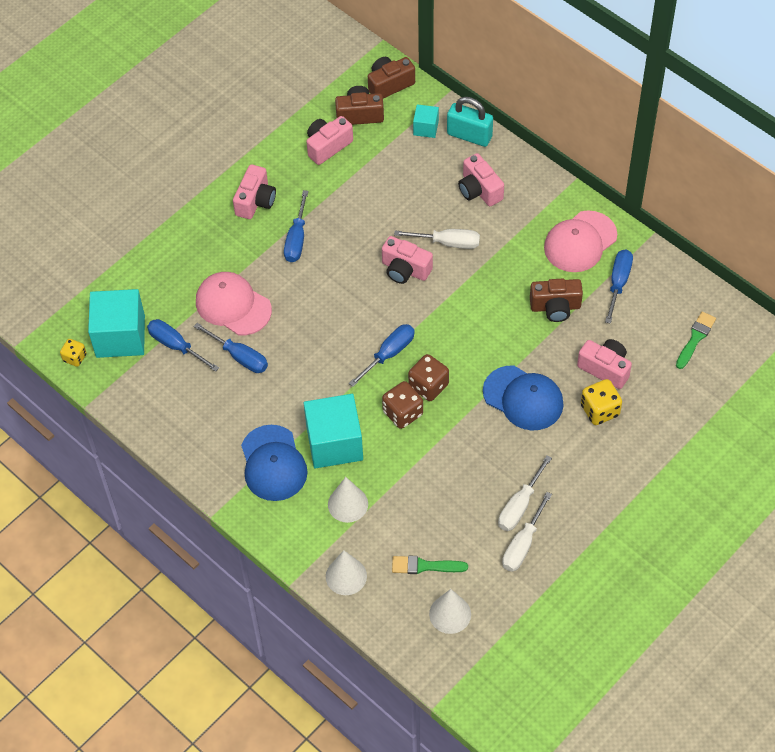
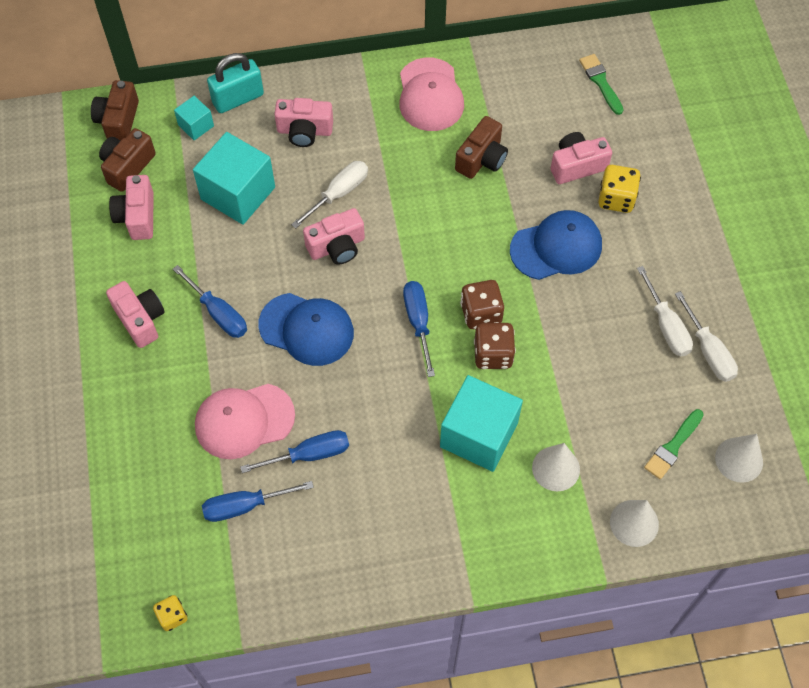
camera: 55 degrees left, 5 degrees up
(120, 336) = (186, 552): turquoise cube -> turquoise cube (238, 193)
(273, 463) = (458, 505): blue cap -> blue cap (306, 329)
(618, 283) = (498, 97): blue screwdriver -> none

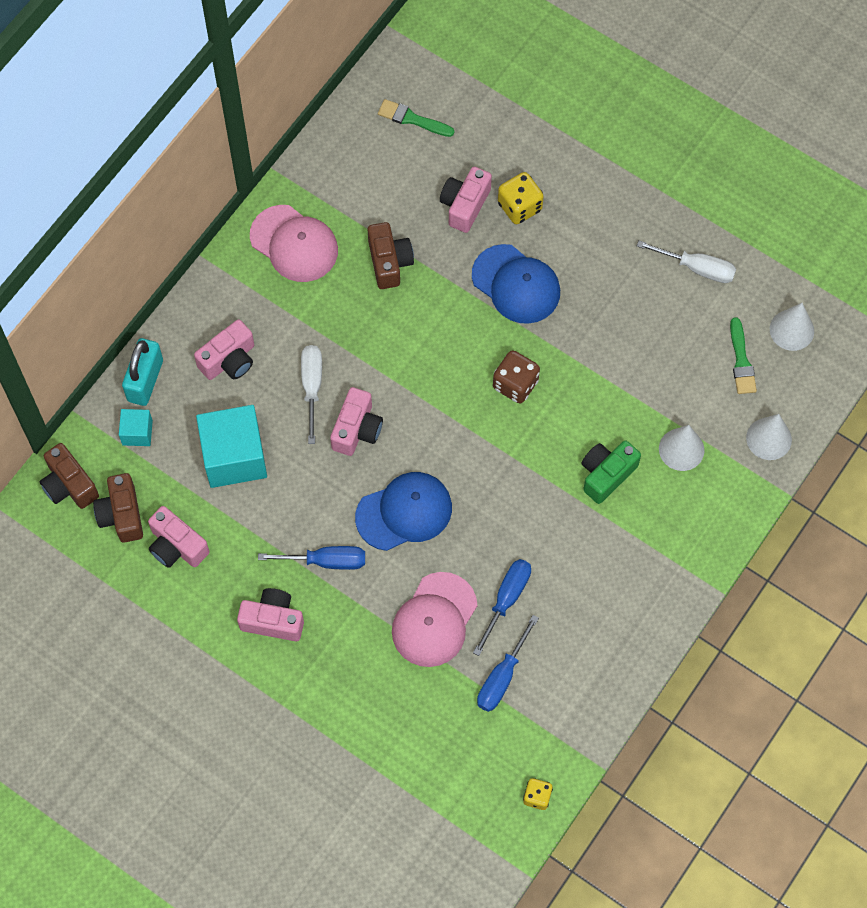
camera: 45 degrees left, 5 degrees up
(418, 322) = (479, 432): blue screwdriver -> none
(479, 435) = (606, 474): turquoise cube -> green camera
(493, 354) = (555, 407): brown dice -> none
(556, 247) = (516, 284): blue cap -> blue cap turned 105 degrees clockwise
(666, 325) = (651, 275): white screwdriver -> none

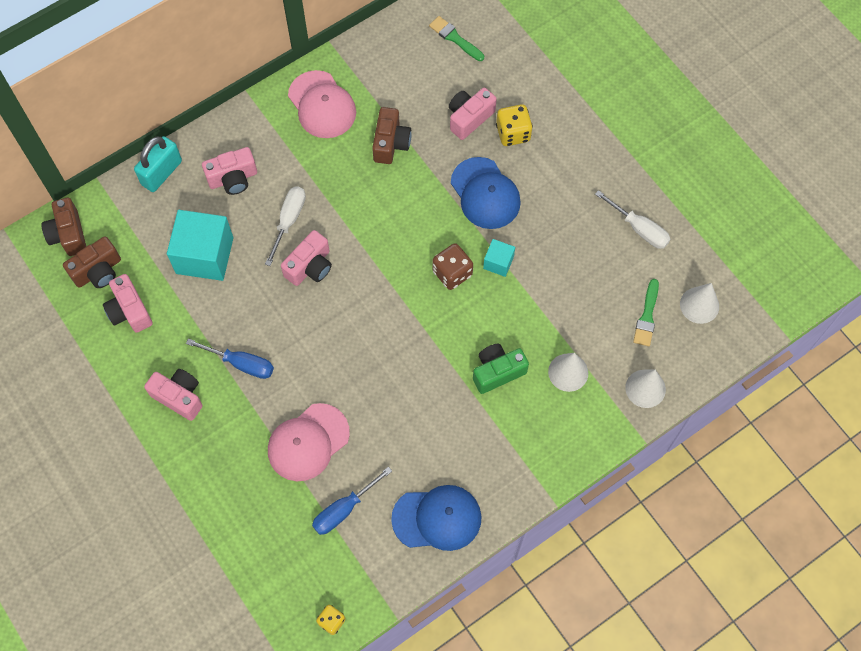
camera: 20 degrees right, 0 degrees up
(122, 515) = (98, 271): brown camera -> brown camera turned 135 degrees counterclockwise
(137, 432) = (138, 211): turquoise cube -> turquoise cube (498, 262)
(404, 512) = (320, 346): blue cap -> blue cap (437, 518)
(506, 600) = (373, 446): blue screwdriver -> none

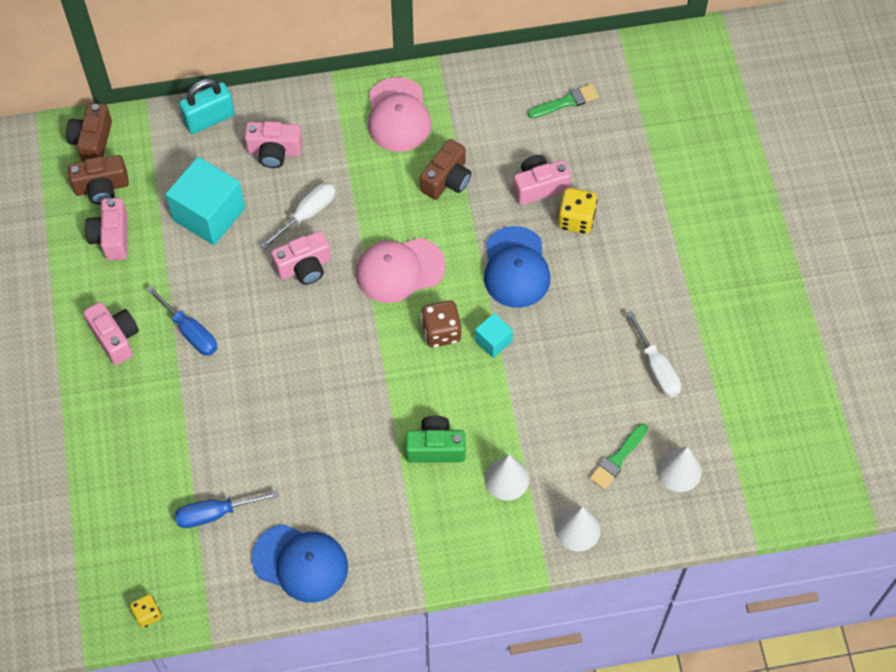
camera: 25 degrees right, 5 degrees down
(308, 442) = (214, 434): pink cap -> pink cap (399, 270)
(455, 38) = (566, 102): green brush -> green brush turned 90 degrees clockwise

